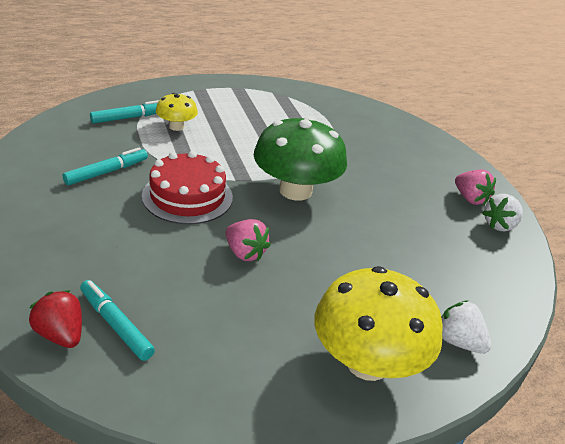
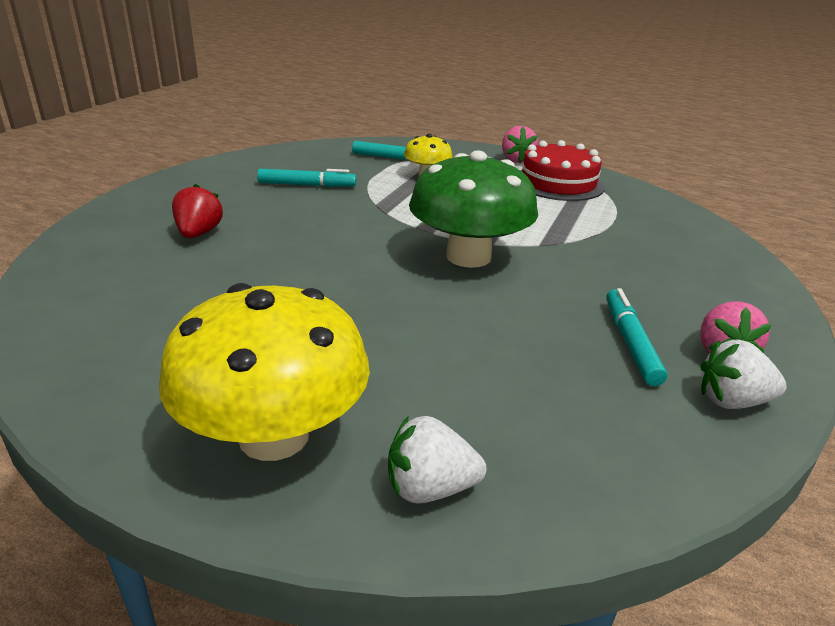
camera: 45 degrees right, 5 degrees down
(61, 334) = (74, 268): red strawberry -> red strawberry (199, 234)
(116, 325) = (119, 280): turquoise marker -> turquoise marker (630, 343)
(187, 196) = (346, 223): red cake -> red cake (558, 183)
(245, 253) = (321, 282): pink strawberry -> pink strawberry (516, 160)
(458, 342) = (430, 488): white strawberry -> white strawberry turned 90 degrees counterclockwise

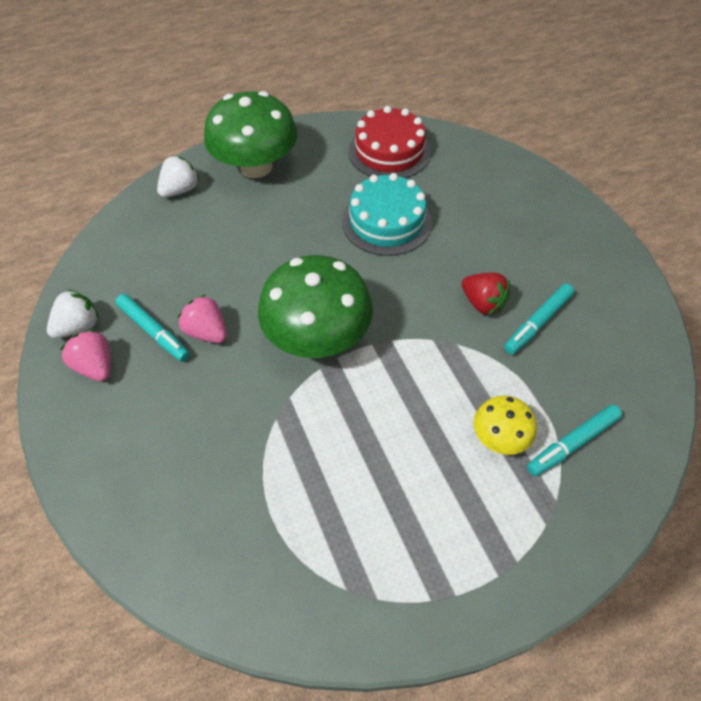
camera: 135 degrees right, 25 degrees up
(199, 234) = (482, 219): red strawberry -> red strawberry (482, 303)
(266, 279) = (386, 221): none -> turquoise cake
(274, 435) = (256, 166): yellow mushroom -> green mushroom
(516, 160) = (485, 583): pink strawberry -> pink strawberry (207, 332)
(558, 183) = (384, 553): red cake -> red cake (389, 151)

